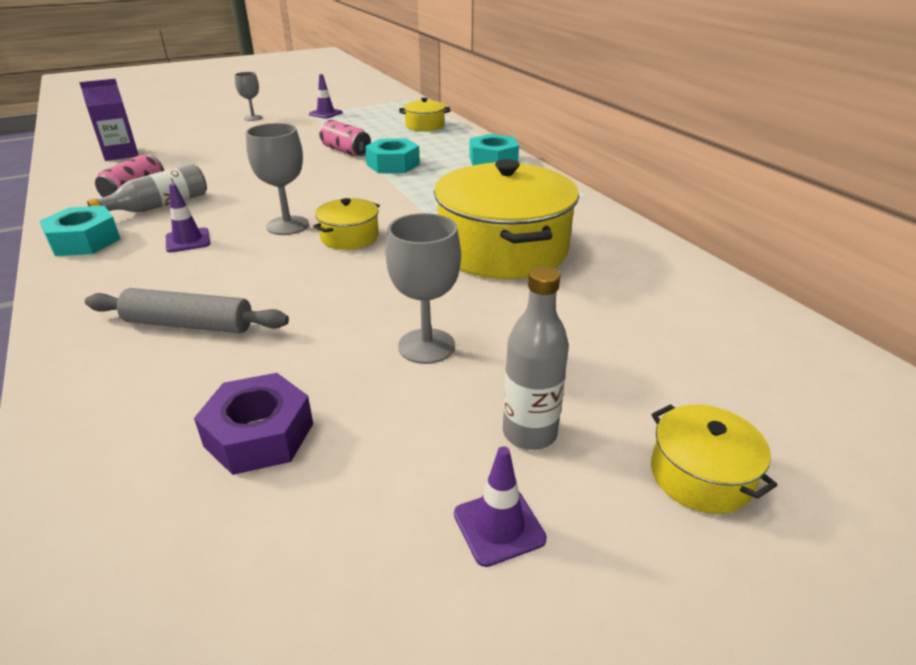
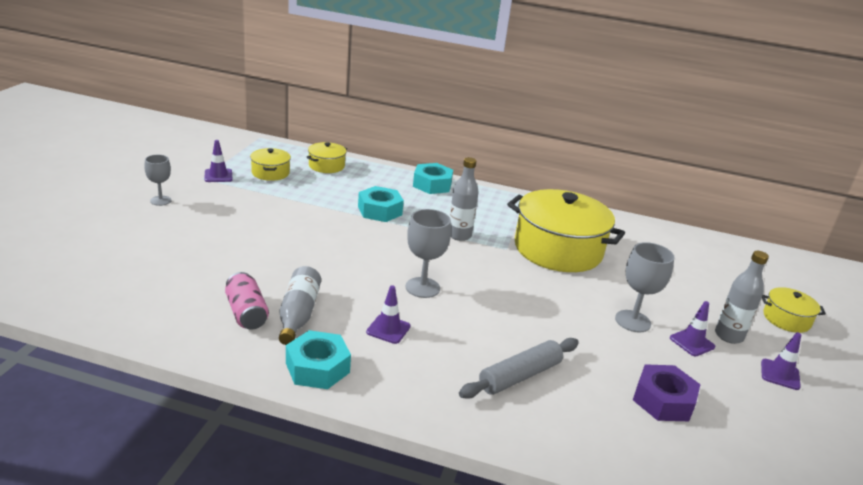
camera: 50 degrees left, 5 degrees down
(121, 154) = (126, 284): purple carton -> none
(346, 151) = (321, 210): pink can -> none
(349, 237) = (474, 278): yellow pot -> yellow pot (270, 173)
(421, 202) = (459, 235): none -> grey bottle
(451, 407) = (692, 342): none -> purple traffic cone

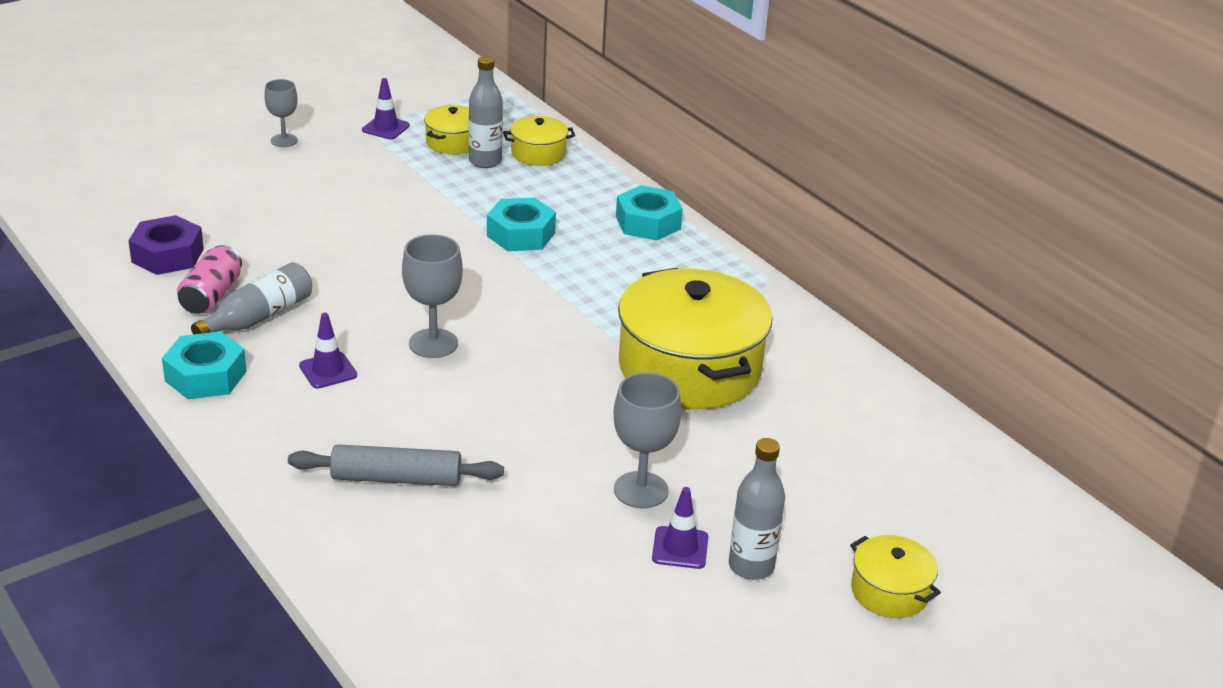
camera: 40 degrees right, 5 degrees up
(459, 235) = (578, 301): grey bottle -> grey bottle (485, 161)
(663, 400) = (523, 581): purple nut -> purple nut (167, 255)
(780, 374) = (740, 637): purple traffic cone -> none

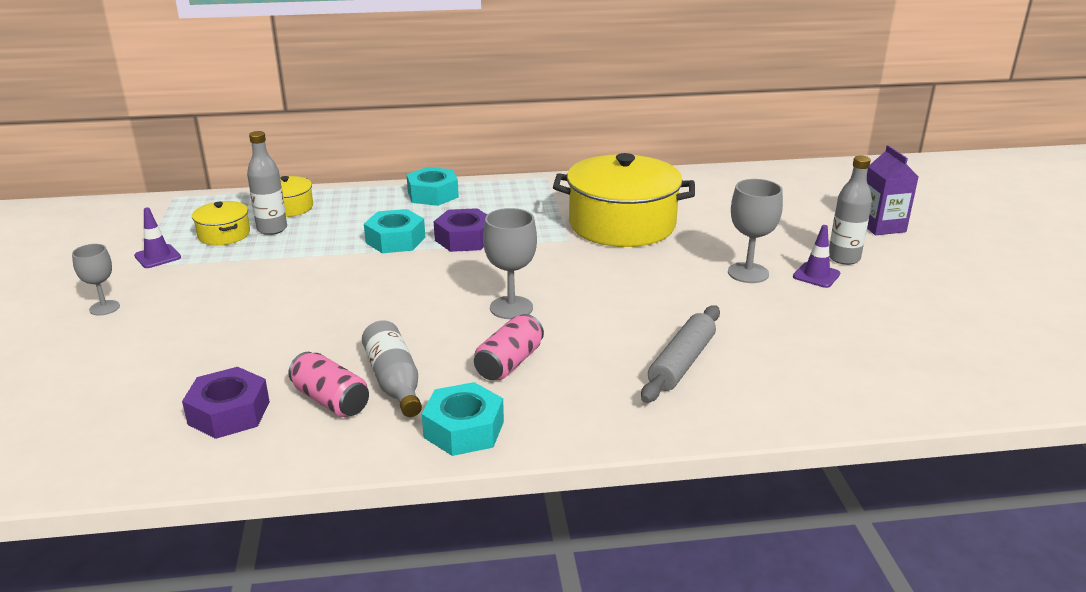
camera: 60 degrees left, 5 degrees down
(328, 370) = (509, 363): purple traffic cone -> pink can
(559, 273) = (464, 239): none -> purple nut
(889, 591) = (881, 226): yellow pot -> purple carton

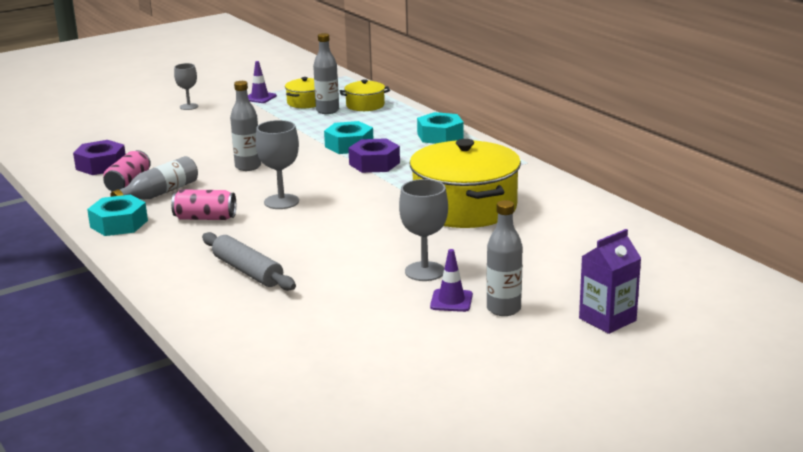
camera: 65 degrees right, 5 degrees down
(381, 307) = (248, 167): none -> grey bottle
(682, 363) = (247, 271): grey rolling pin -> grey rolling pin turned 45 degrees clockwise

